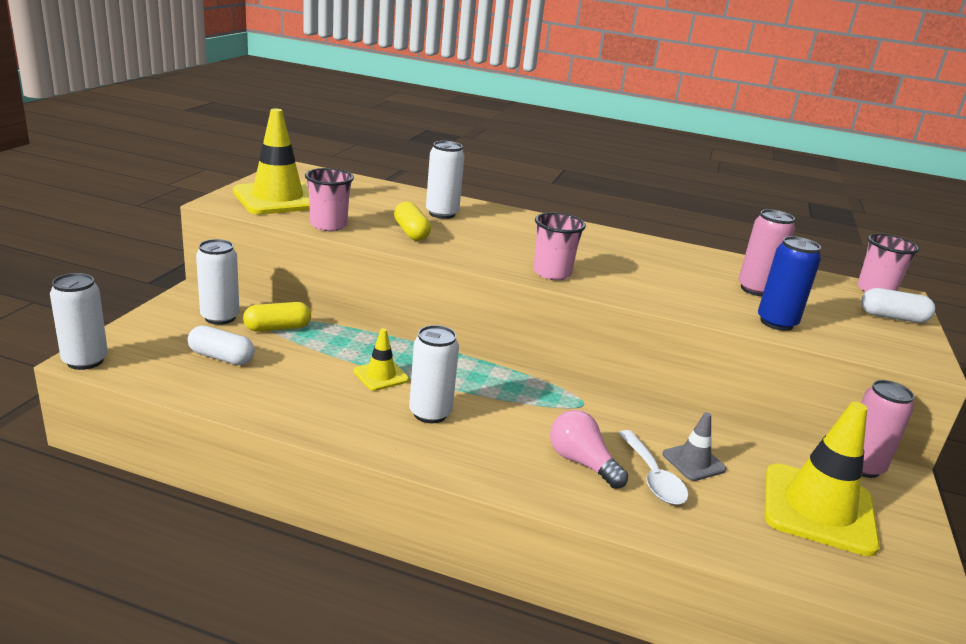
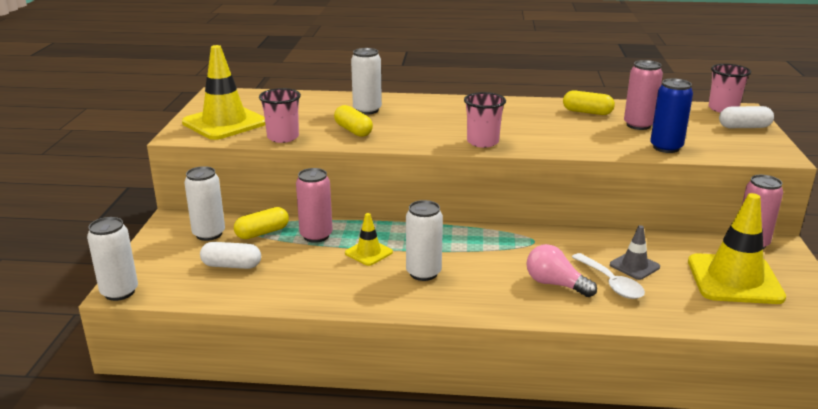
camera: 10 degrees left, 0 degrees up
(334, 344) = (316, 236): none -> pink can
(699, 263) = (587, 112): none -> yellow capsule

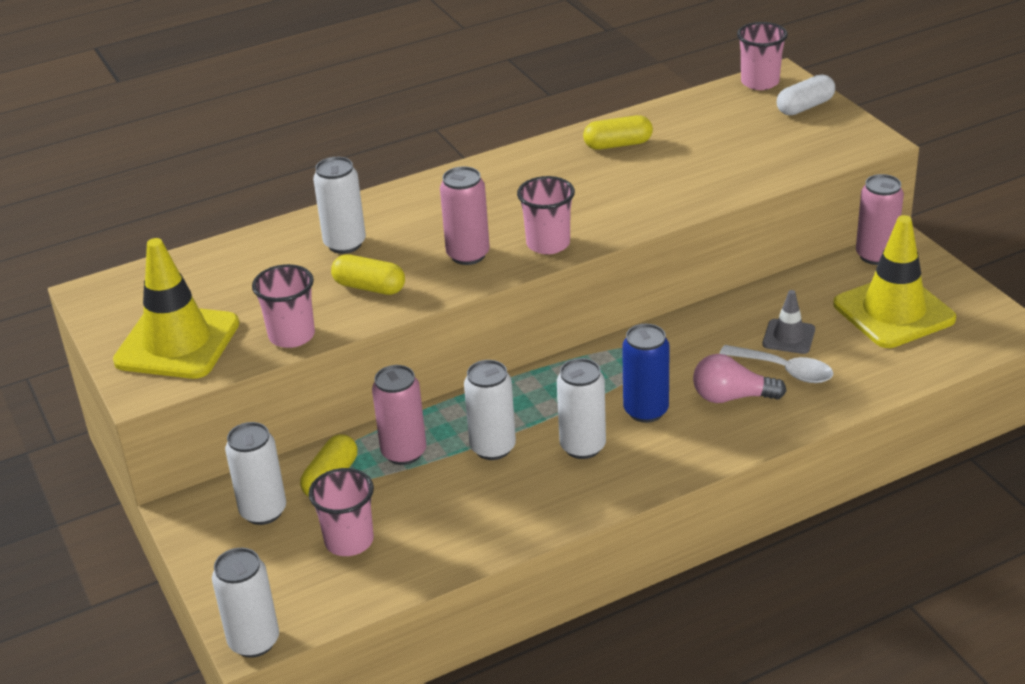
camera: 30 degrees left, 10 degrees up
(231, 265) = (349, 541): white capsule -> pink cup
(368, 253) = (493, 448): yellow traffic cone -> white can
(638, 125) = (694, 146): pink can -> pink can (468, 255)
(666, 147) = (753, 173): blue can -> blue can (646, 411)

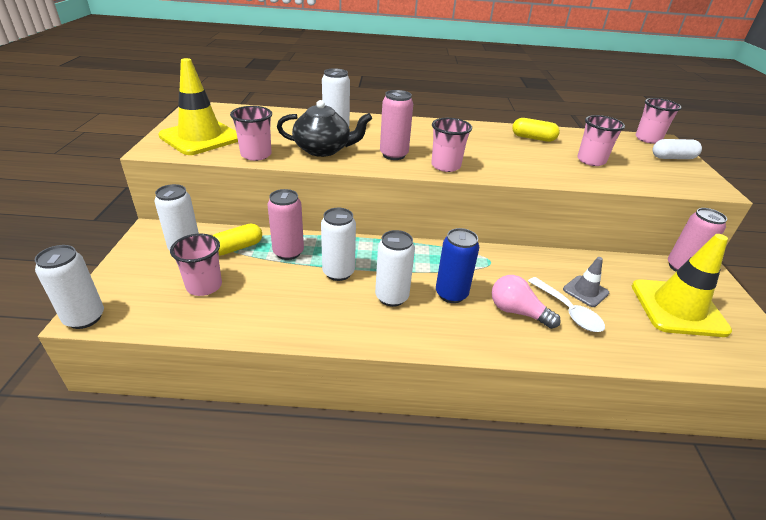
camera: 25 degrees right, 0 degrees up
(369, 287) = (323, 150): yellow capsule -> black teapot
(713, 155) = (591, 160): none -> pink cup

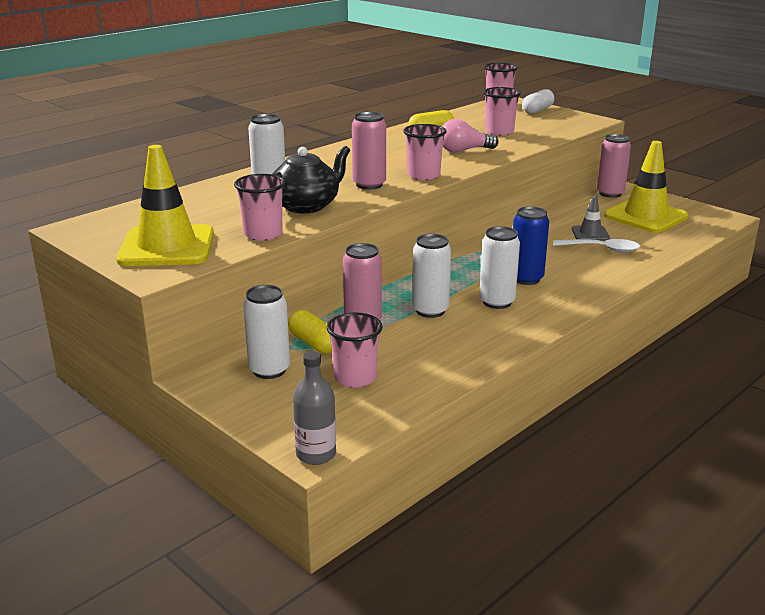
camera: 45 degrees left, 10 degrees down
(84, 318) = (316, 454): white can -> grey bottle
(237, 248) = (313, 343): yellow capsule -> yellow capsule turned 45 degrees counterclockwise
(517, 312) = (579, 265): pink light bulb -> pink light bulb (464, 150)

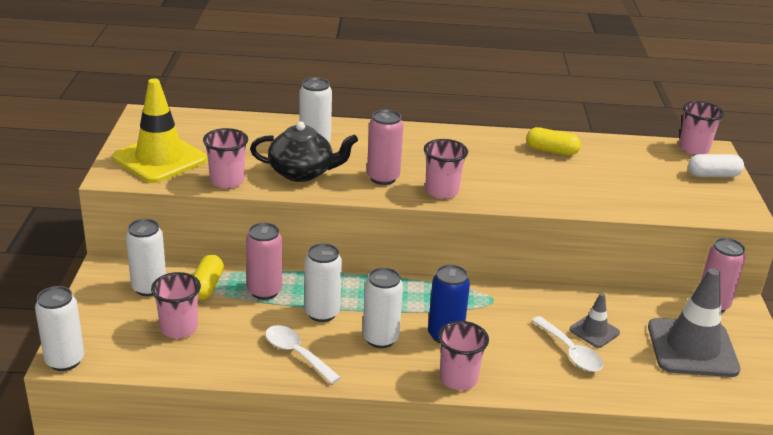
camera: 45 degrees right, 5 degrees up
(316, 454) = (65, 361): grey bottle -> white can
(464, 150) = (532, 184): pink light bulb -> none
(468, 340) = (296, 354): none -> white spoon
(499, 132) = (613, 181): pink cup -> pink cup (458, 379)
(645, 216) = (692, 348): yellow traffic cone -> grey traffic cone

